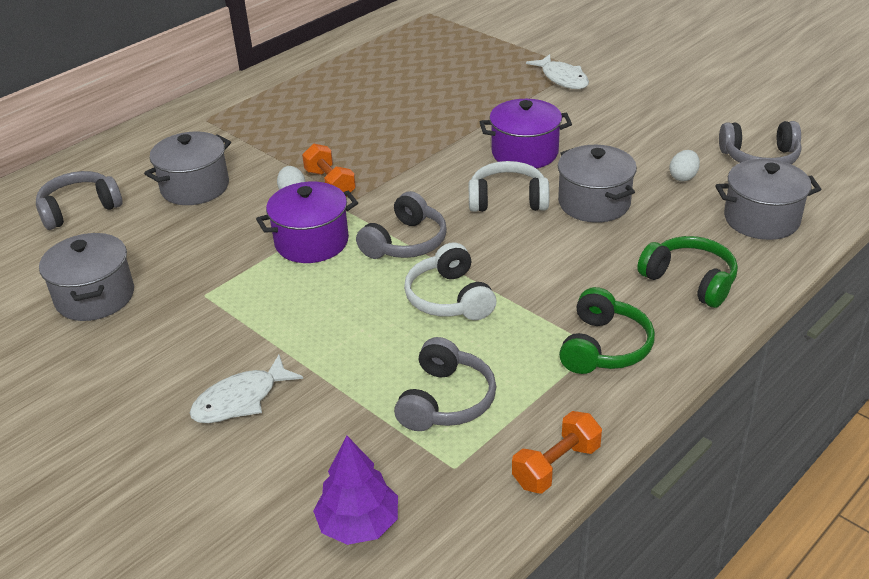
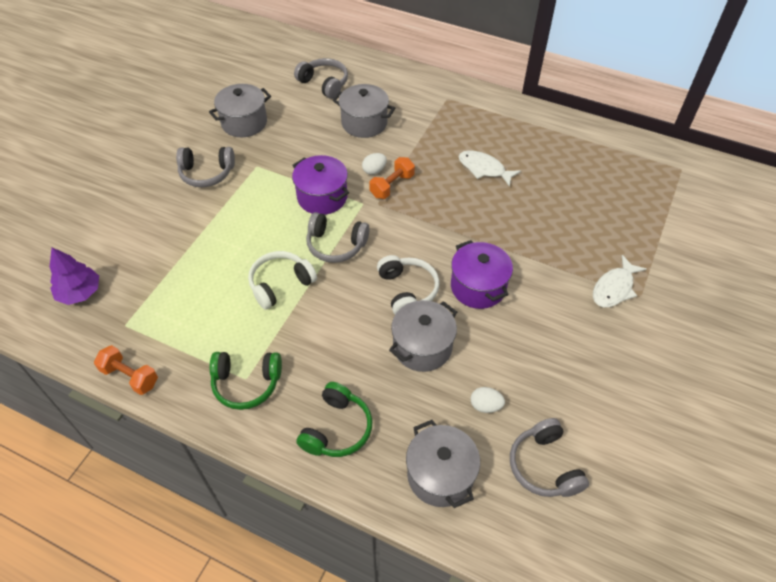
camera: 70 degrees right, 15 degrees up
(241, 400) = (169, 213): white fish -> white fish (484, 169)
(446, 400) = (180, 307): grey headphones -> grey headphones (207, 173)

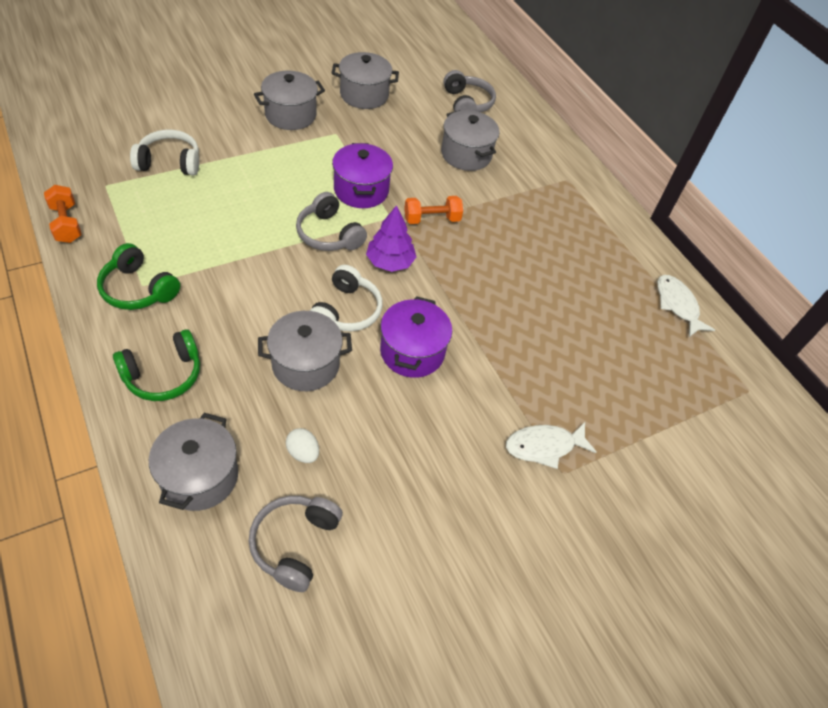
camera: 30 degrees right, 0 degrees up
(80, 292) = (102, 142): purple tree -> purple tree (390, 262)
(207, 173) = (290, 115): grey headphones -> grey pot
(280, 284) = (250, 234): white headphones -> white headphones (169, 162)
(374, 170) = (430, 197): white egg -> none
(484, 169) = (534, 259): white fish -> white fish (677, 305)

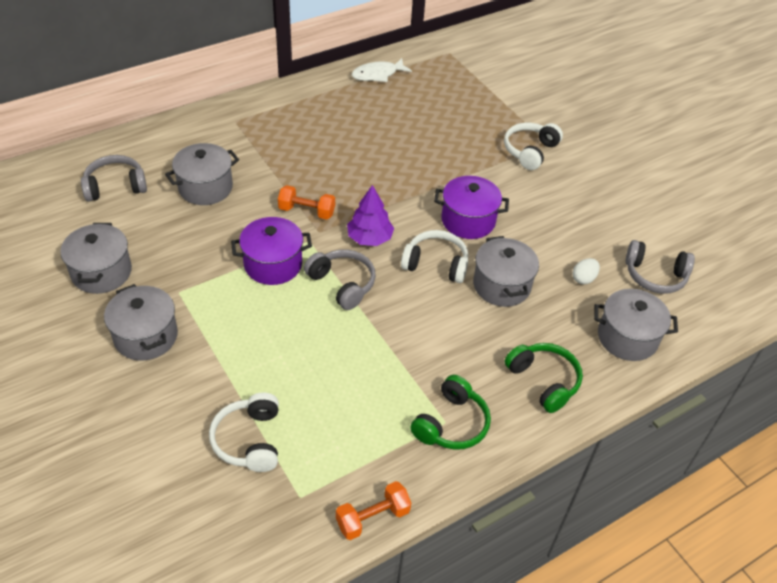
camera: 90 degrees left, 5 degrees down
(329, 234) = (342, 284): grey headphones -> grey headphones turned 90 degrees counterclockwise
(432, 219) = (306, 211): orange dumbbell -> orange dumbbell turned 60 degrees counterclockwise
(544, 446) = (530, 151): white fish -> white headphones

